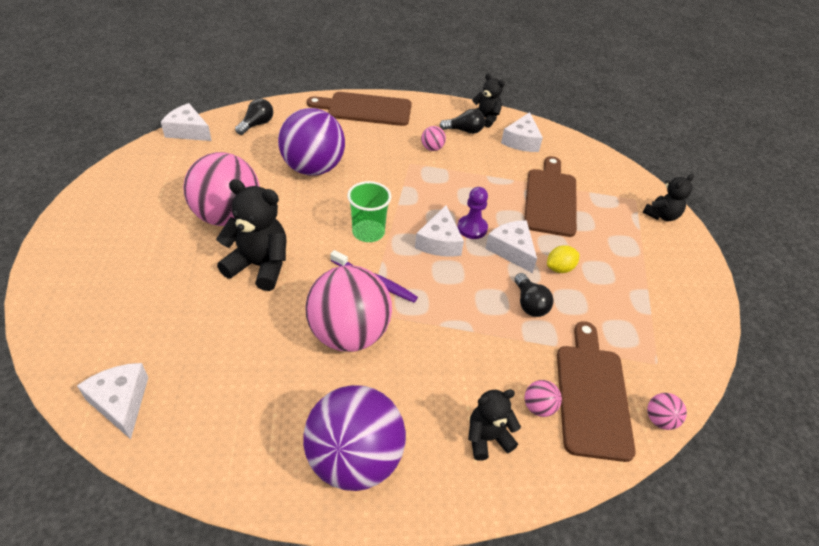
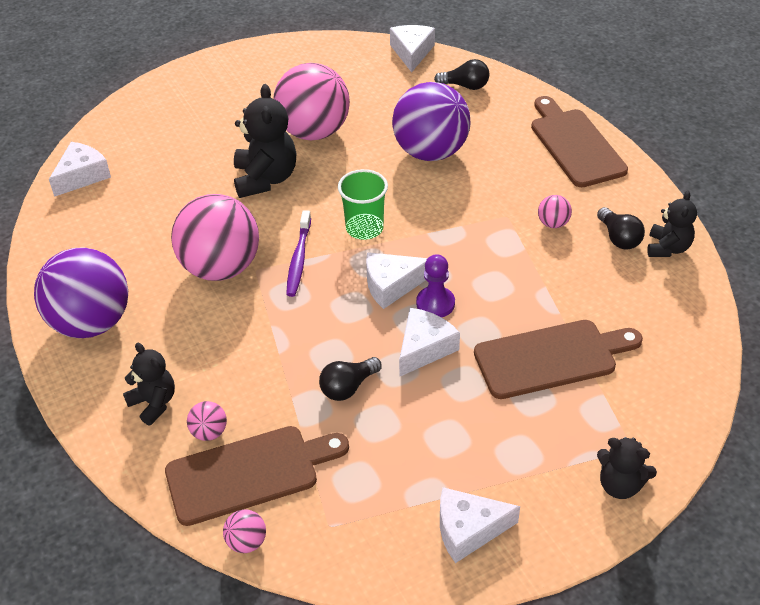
camera: 70 degrees right, 0 degrees up
(521, 141) = (651, 297): white cheese -> white cheese (468, 529)
(559, 268) = (425, 399): yellow lemon -> none

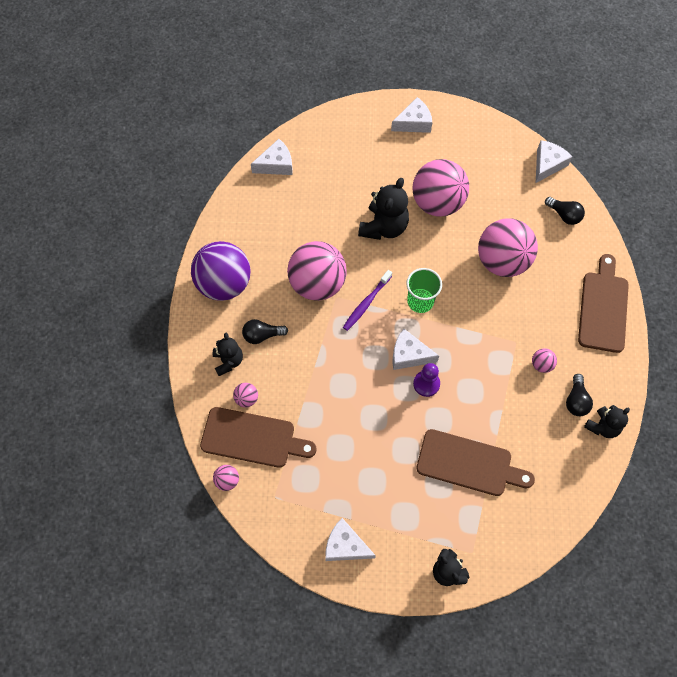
camera: 30 degrees right, 20 degrees up
(348, 387) = (338, 413): black light bulb -> black light bulb (262, 335)
(424, 348) = (399, 412): white cheese -> white cheese (414, 123)
(430, 152) = (502, 261): purple ball -> pink ball

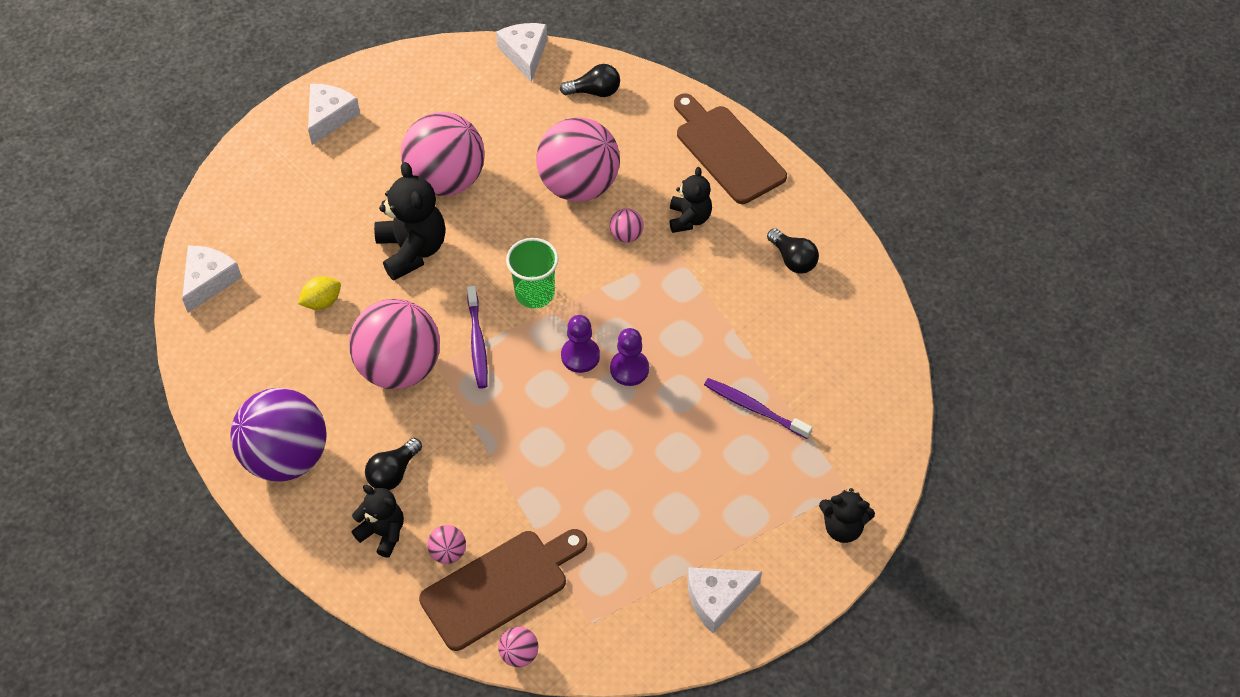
camera: 45 degrees left, 10 degrees down
(315, 218) = (322, 302): none -> yellow lemon
(409, 355) = (580, 356): white cheese -> purple pawn
(468, 464) = (754, 408): brown cutting board -> purple toothbrush
(541, 365) = (724, 253): pink ball -> pink ball (626, 235)
(602, 426) = (842, 263): black teddy bear -> black teddy bear (689, 219)

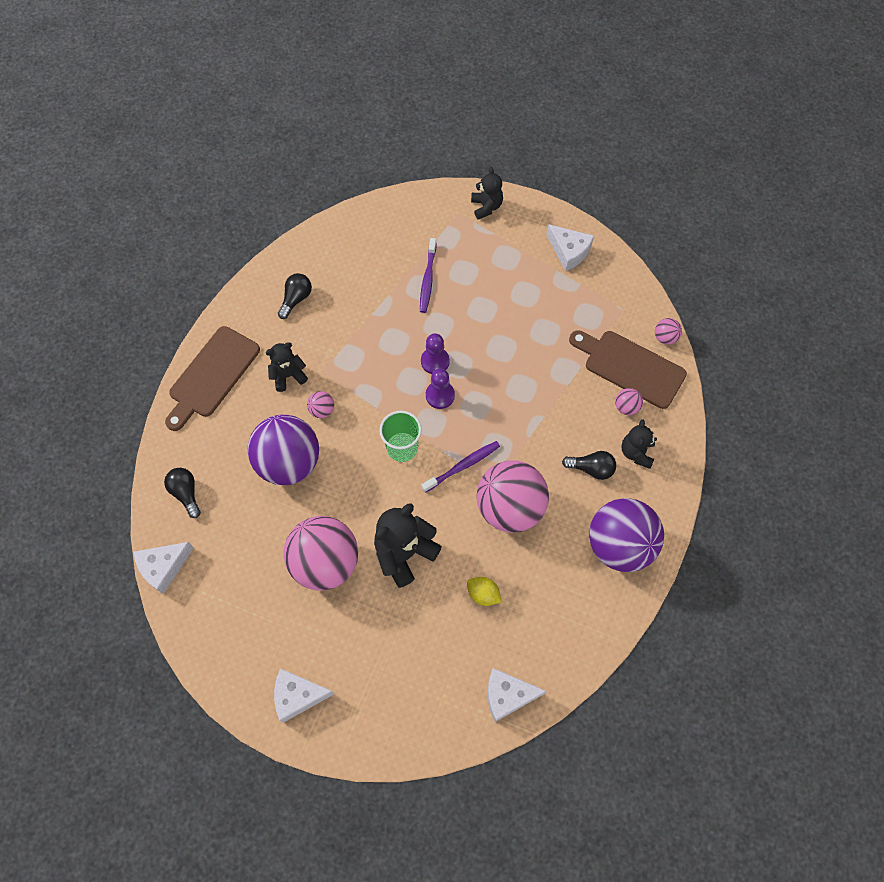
camera: 115 degrees left, 10 degrees up
(578, 185) = (289, 462): pink ball -> purple ball

